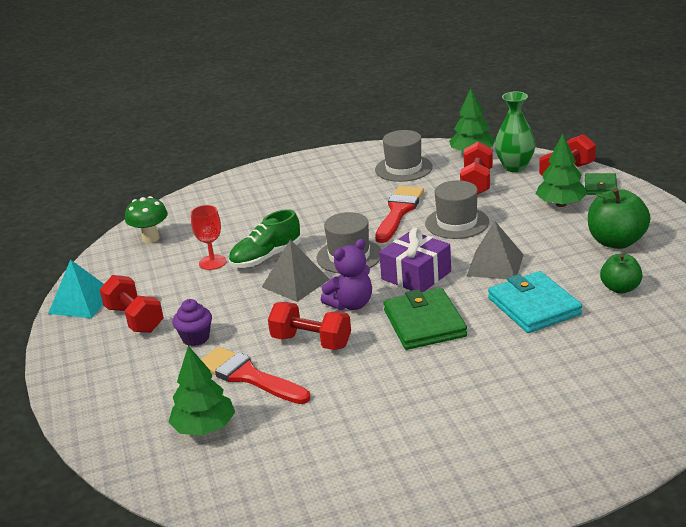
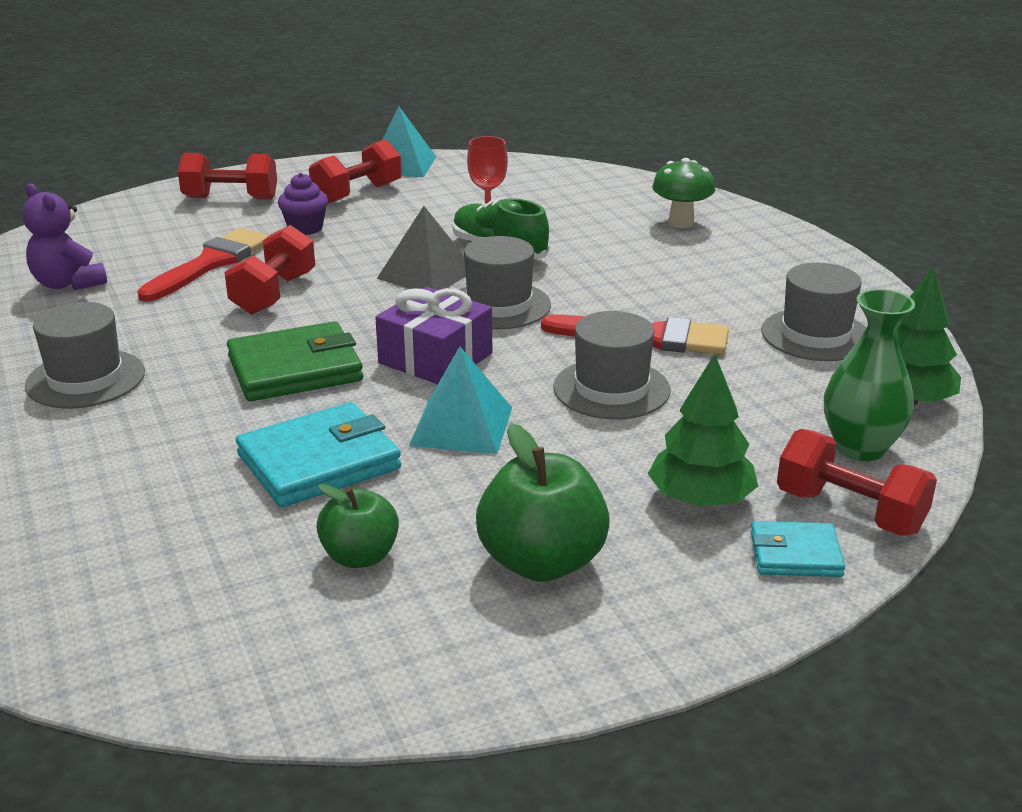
camera: 80 degrees right, 0 degrees up
(150, 238) = (553, 181): green mushroom -> green mushroom (681, 223)
(204, 428) = (119, 249): green tree -> none
(351, 304) = (361, 314): purple teddy bear -> purple teddy bear (68, 284)
(431, 408) = (85, 379): none -> grey hat
(477, 183) = (776, 406): red dumbbell -> red dumbbell (231, 198)
(495, 265) = (461, 426): grey pyramid -> turquoise pyramid
(600, 186) = (795, 554): green wallet -> turquoise wallet

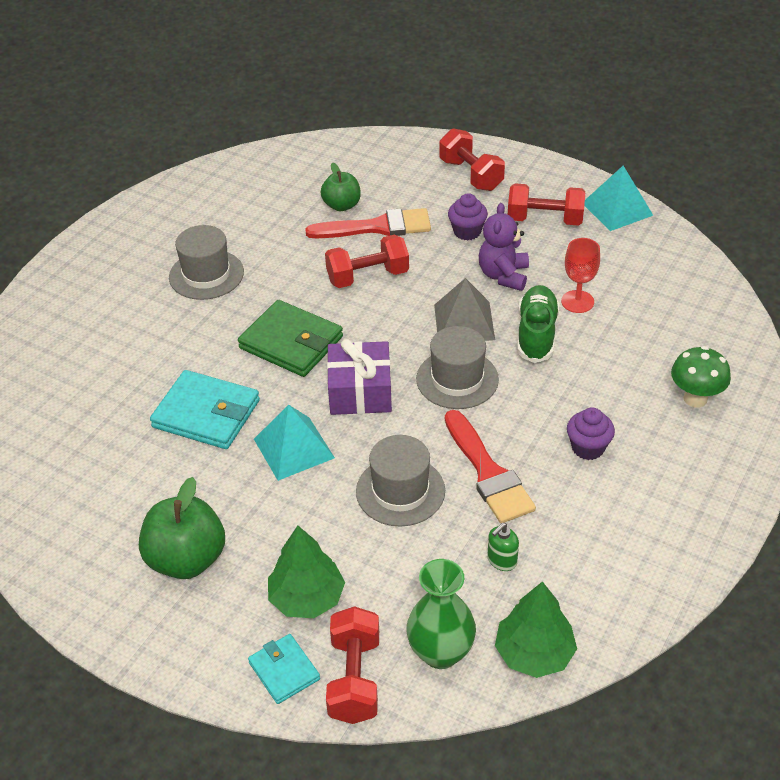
camera: 55 degrees right, 15 degrees up
(68, 284) = (295, 195): purple teddy bear -> purple teddy bear (503, 275)
(360, 556) = (135, 484): green apple -> green apple (342, 205)
(678, 283) = (588, 448): none -> purple cupcake
(771, 372) = (501, 560): none -> green soap dispenser
(816, 335) = (585, 560): grey hat -> none

